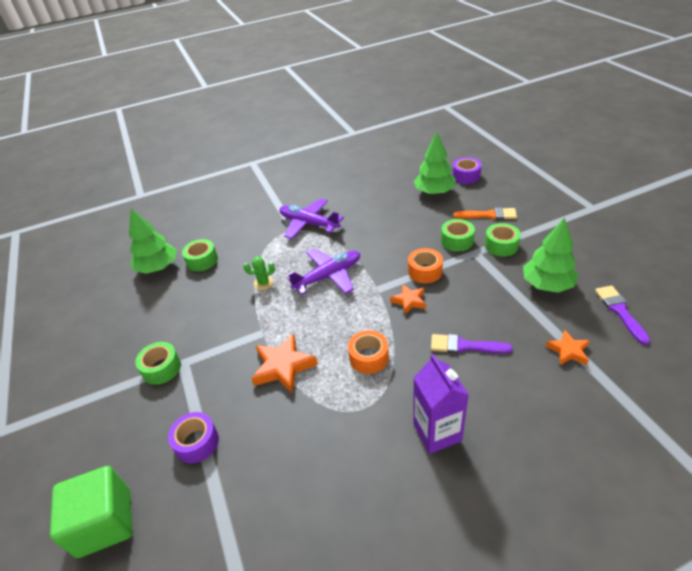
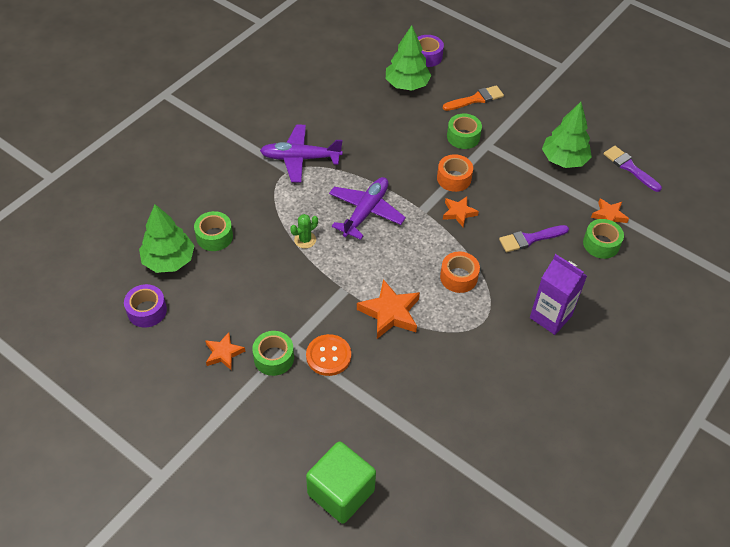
camera: 35 degrees left, 10 degrees up
(131, 349) = (224, 353): none -> orange star
(197, 442) = (365, 403): purple tape -> purple tape (147, 311)
(203, 384) = (328, 356): none -> orange button
(501, 245) = (505, 130): green tape -> green tape (601, 244)

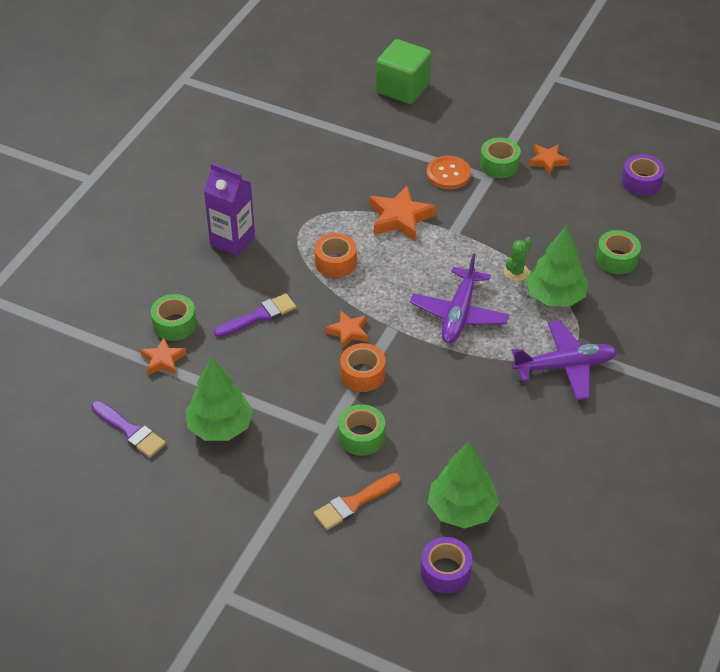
camera: 170 degrees right, 5 degrees down
(169, 260) = (650, 228): green tree -> green tree (555, 296)

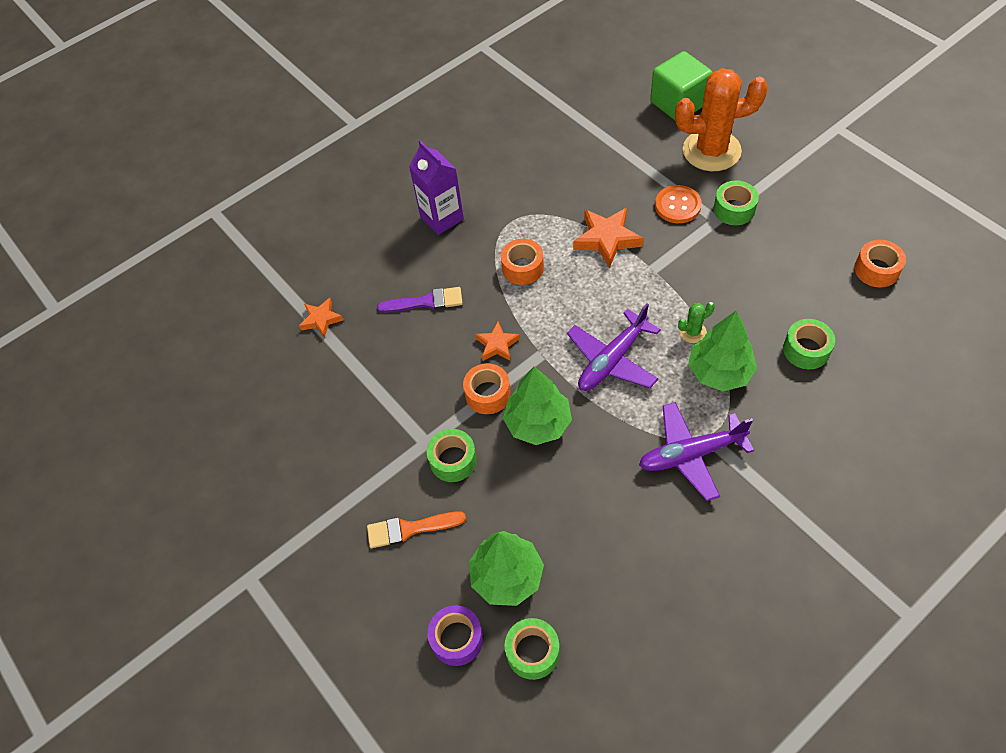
camera: 30 degrees right, 10 degrees up
(130, 431) = (258, 381): purple brush -> none
(174, 324) = (349, 287): green tape -> green tape (532, 652)
(220, 427) = (334, 404): green tree -> green tree (538, 423)
(454, 121) = (711, 151): none -> orange cactus
(547, 161) = (786, 219): orange star -> none
(565, 366) = (690, 454): purple plane -> purple plane turned 150 degrees clockwise
(641, 182) = (876, 270): purple tape -> orange tape

